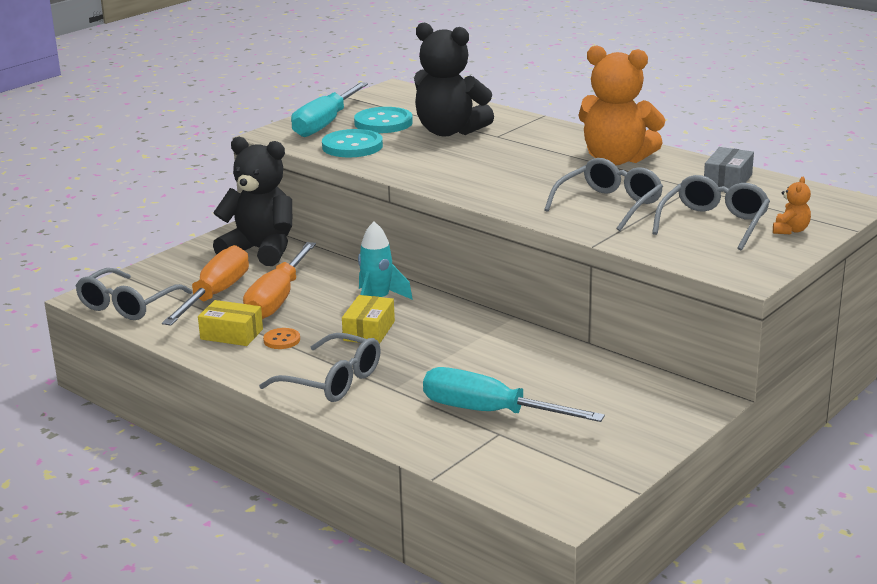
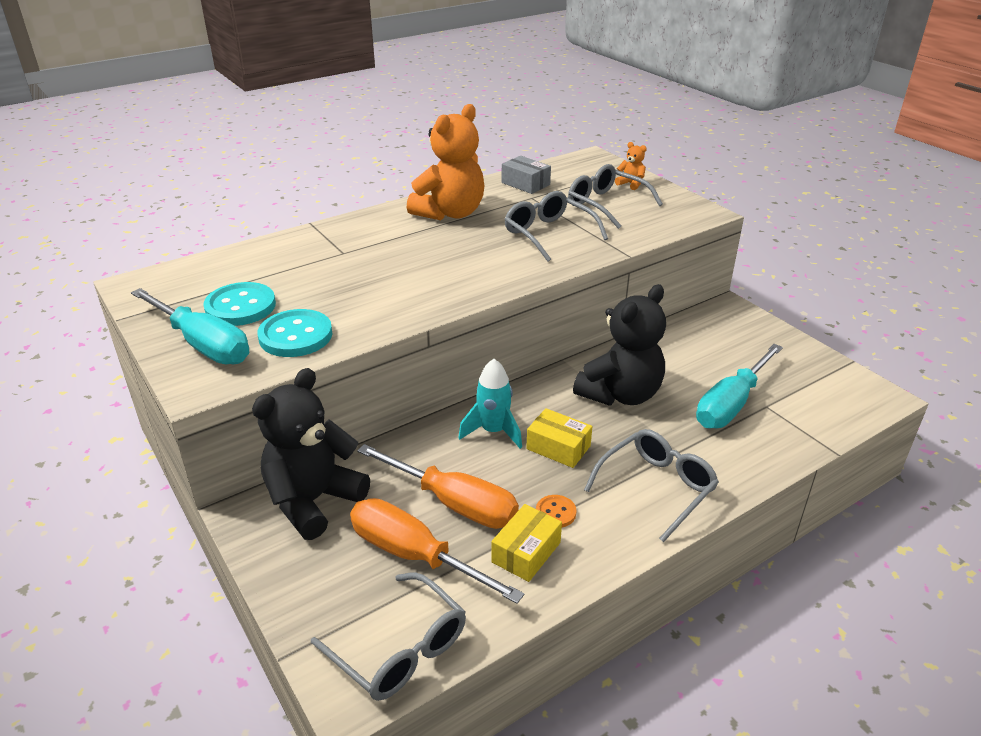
camera: 75 degrees left, 10 degrees up
(449, 131) = (306, 274): black teddy bear -> black teddy bear (620, 394)

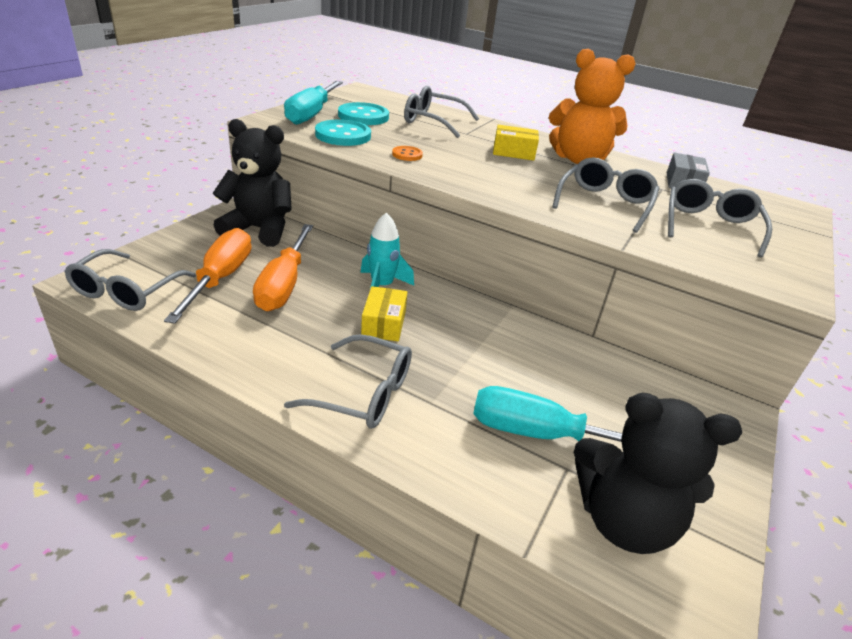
camera: 60 degrees right, 0 degrees up
(293, 263) = (432, 121): none -> grey glasses
(526, 552) = (242, 328): yellow box -> yellow box (513, 152)
(555, 512) = (297, 336): orange button -> orange button (407, 155)
(620, 394) = (491, 348): black teddy bear -> black teddy bear (623, 520)
(631, 184) = (779, 235): orange teddy bear -> none

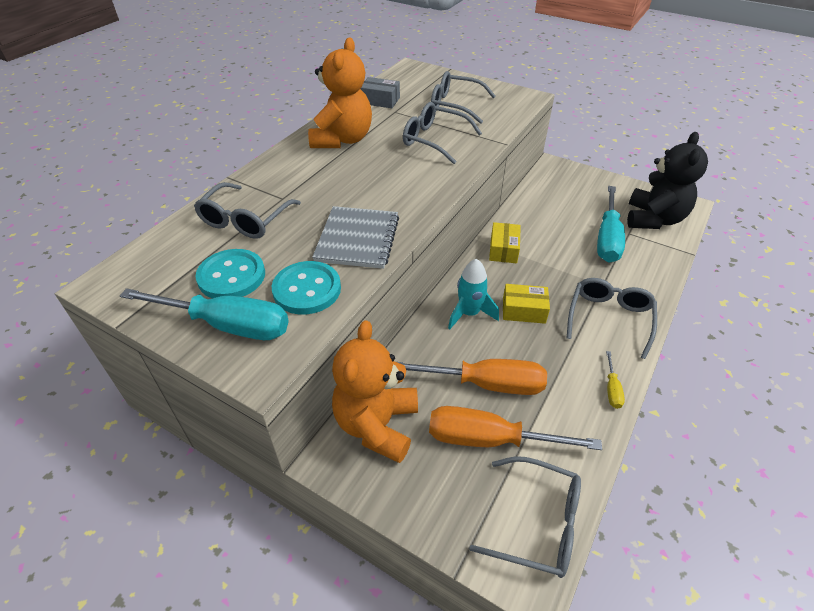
camera: 85 degrees left, 10 degrees up
(248, 368) = (612, 389): none -> yellow screwdriver
(259, 229) = (377, 425): black teddy bear -> orange teddy bear
(407, 155) = (358, 239): orange button -> grey notebook
(513, 152) = (333, 172): yellow box -> yellow box (503, 250)

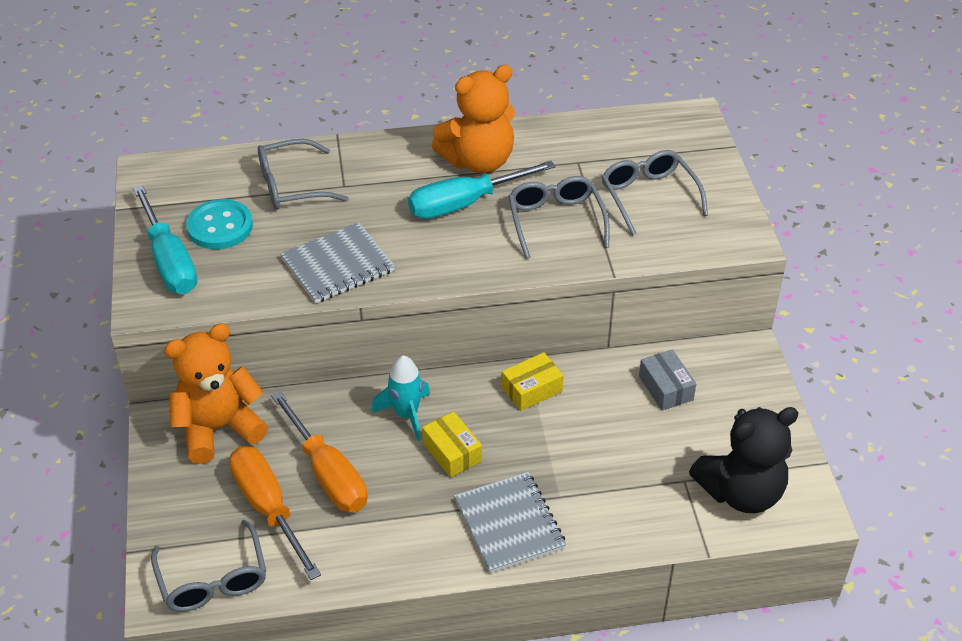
camera: 50 degrees right, 0 degrees up
(307, 289) = (247, 276): turquoise button -> none
(380, 101) = (586, 139): grey box -> grey box (665, 388)
(607, 239) = (649, 466): turquoise screwdriver -> turquoise screwdriver (463, 204)
(609, 318) = (509, 524): grey glasses -> grey notebook
(612, 389) = (407, 567): yellow screwdriver -> none

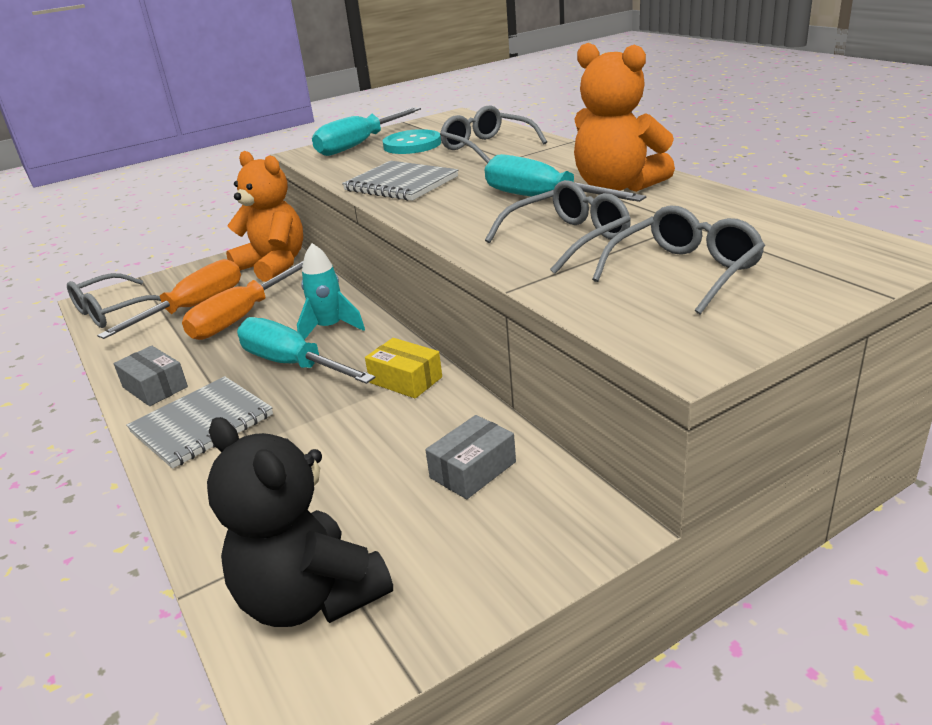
camera: 70 degrees right, 15 degrees down
(421, 552) = (155, 387): none -> grey box
(452, 452) = (291, 364): yellow box -> turquoise screwdriver

